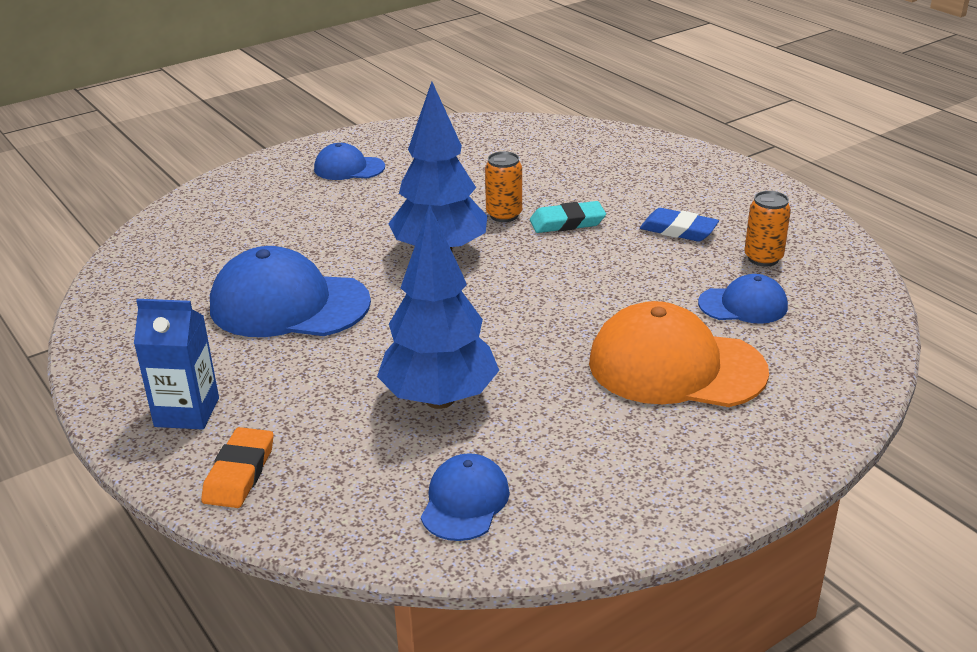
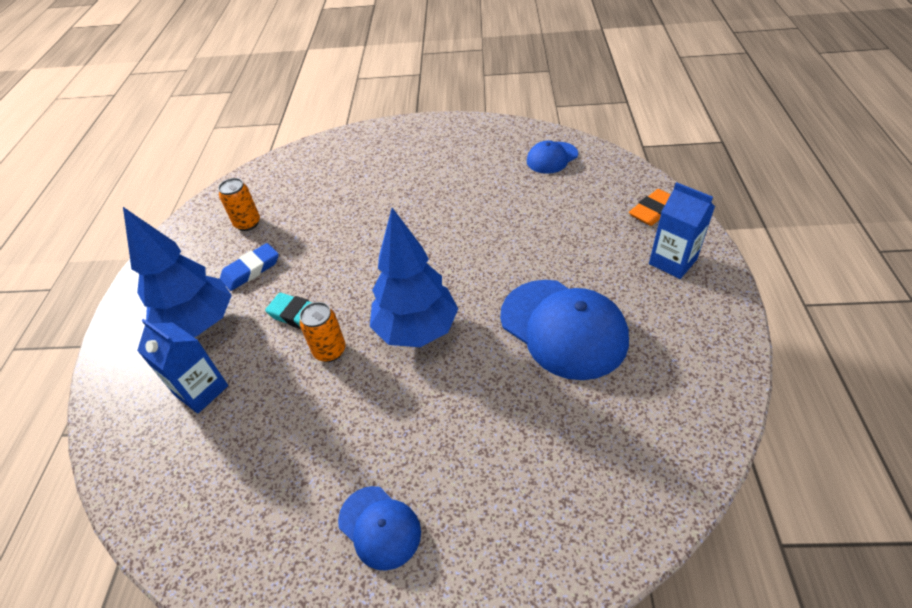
camera: 140 degrees left, 15 degrees up
(440, 399) = (521, 210): blue tree -> blue tree (199, 324)
(575, 165) = (201, 390): none -> blue carton
(676, 367) = (389, 180): orange cap -> none
(678, 230) = (251, 270): blue eraser -> blue eraser turned 75 degrees clockwise
(743, 305) = (307, 199): blue cap -> none

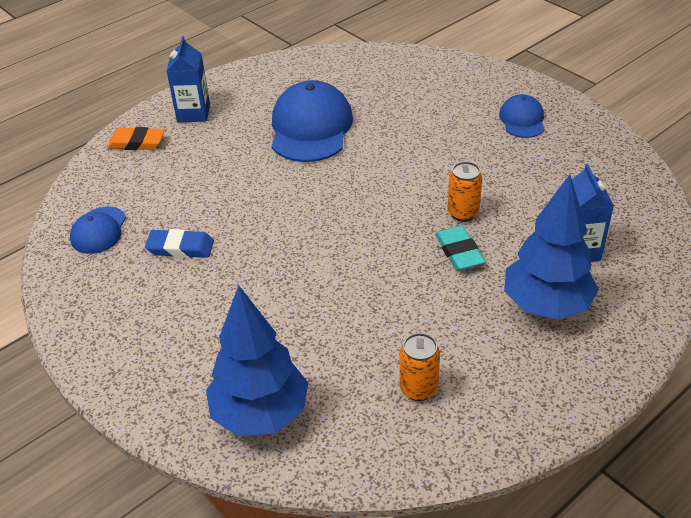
camera: 135 degrees left, 5 degrees down
(251, 270) = (462, 326): blue eraser -> blue eraser (180, 247)
(417, 330) = (392, 185): blue tree -> blue tree (260, 414)
(552, 158) = (99, 230): blue cap -> blue cap turned 90 degrees clockwise

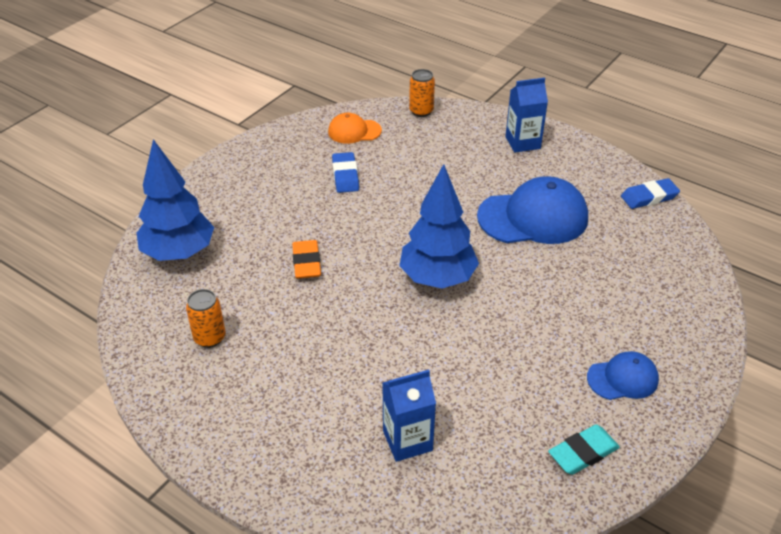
camera: 75 degrees right, 0 degrees up
(99, 230) = (354, 131): blue cap -> orange cap
(137, 142) = (468, 122): orange eraser -> orange eraser (306, 262)
(311, 60) = (649, 197): none -> blue eraser
(459, 252) = (382, 346): turquoise eraser -> turquoise eraser (583, 452)
(463, 213) = (439, 343): orange can -> orange can (421, 111)
(546, 305) = (320, 418): blue tree -> blue tree (437, 278)

